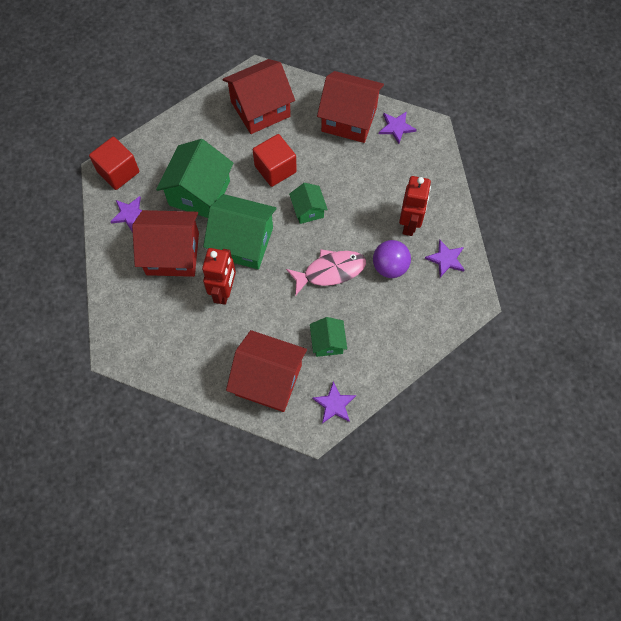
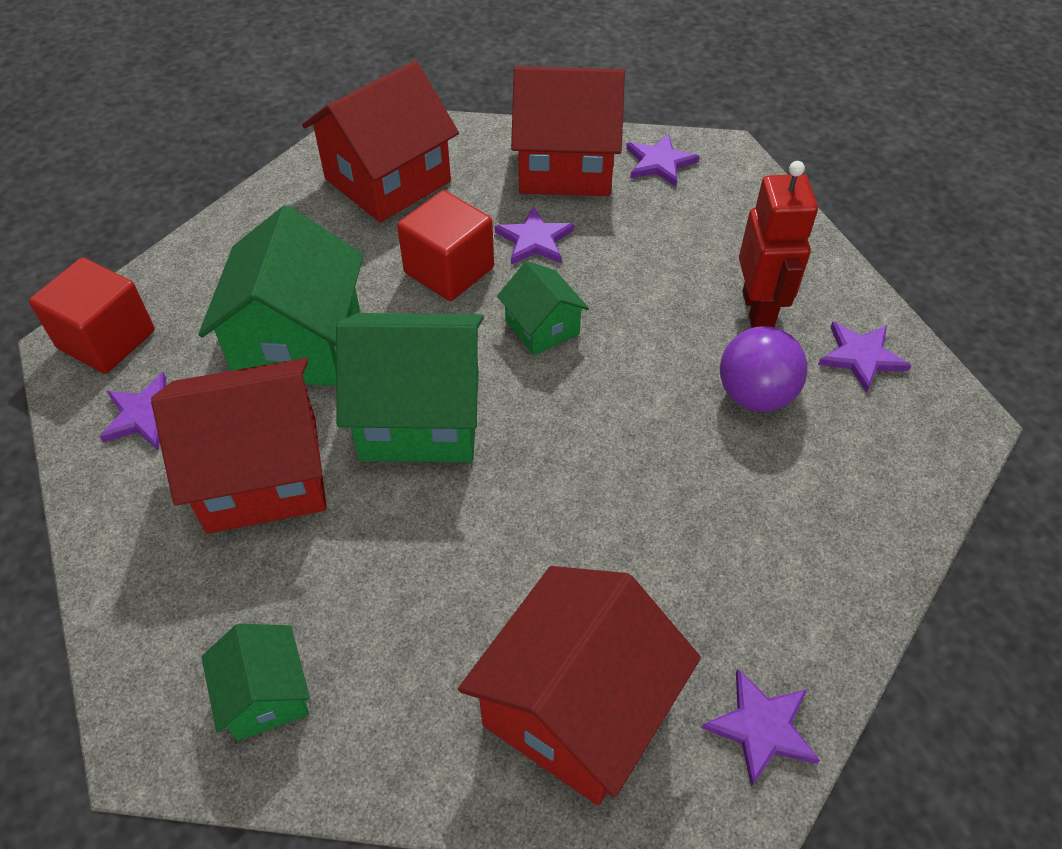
camera: 15 degrees left, 15 degrees down
(224, 291) = (406, 527): red robot -> none
(268, 379) = (576, 708): red house -> red house turned 60 degrees counterclockwise
(320, 161) = (534, 240): none -> purple star
(327, 342) = (686, 583): green house -> green house (266, 695)
(330, 271) = (633, 431): pink fish -> none

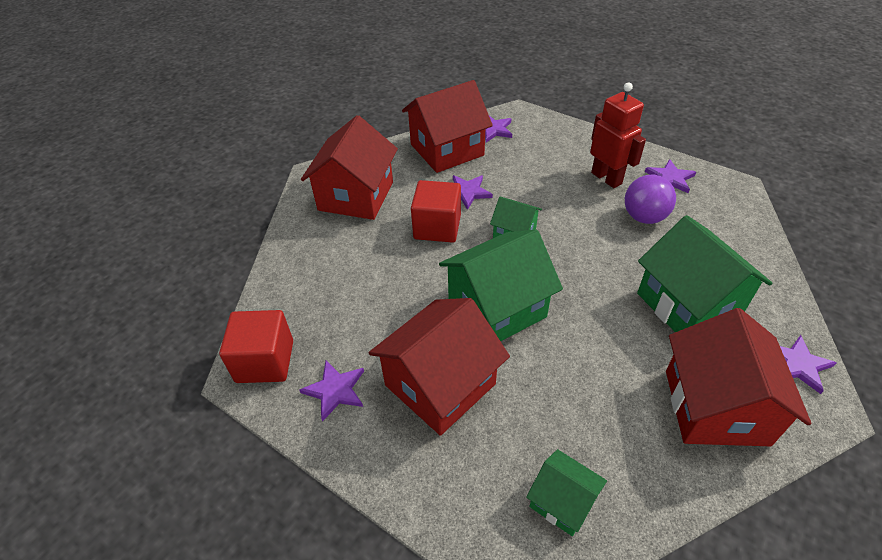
camera: 30 degrees left, 5 degrees down
(298, 343) = (390, 304): green house -> green house (688, 304)

